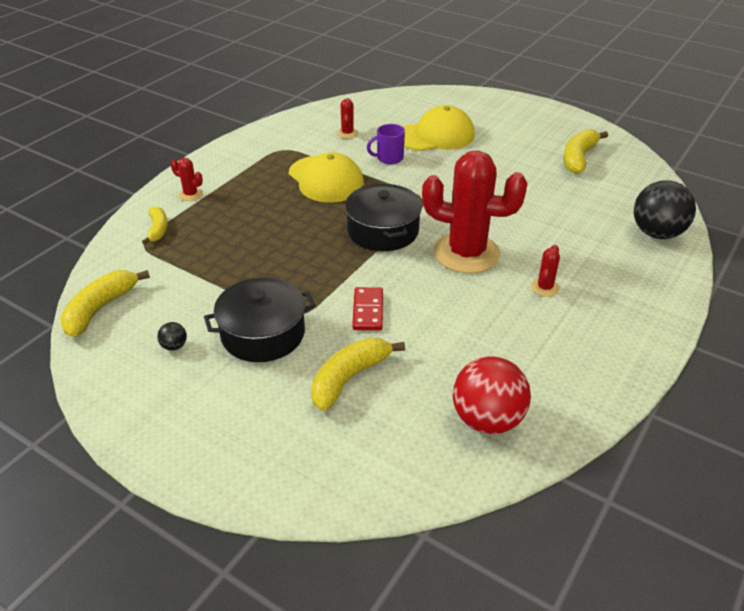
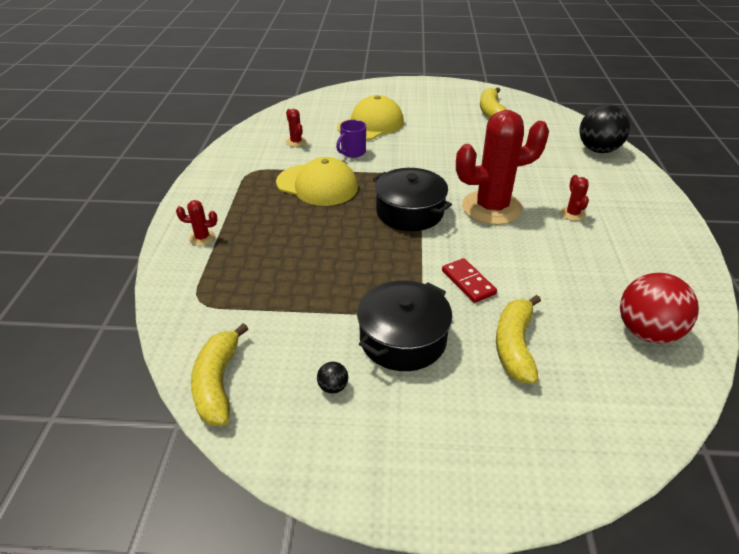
camera: 30 degrees left, 0 degrees up
(158, 229) = (201, 282): yellow banana -> none

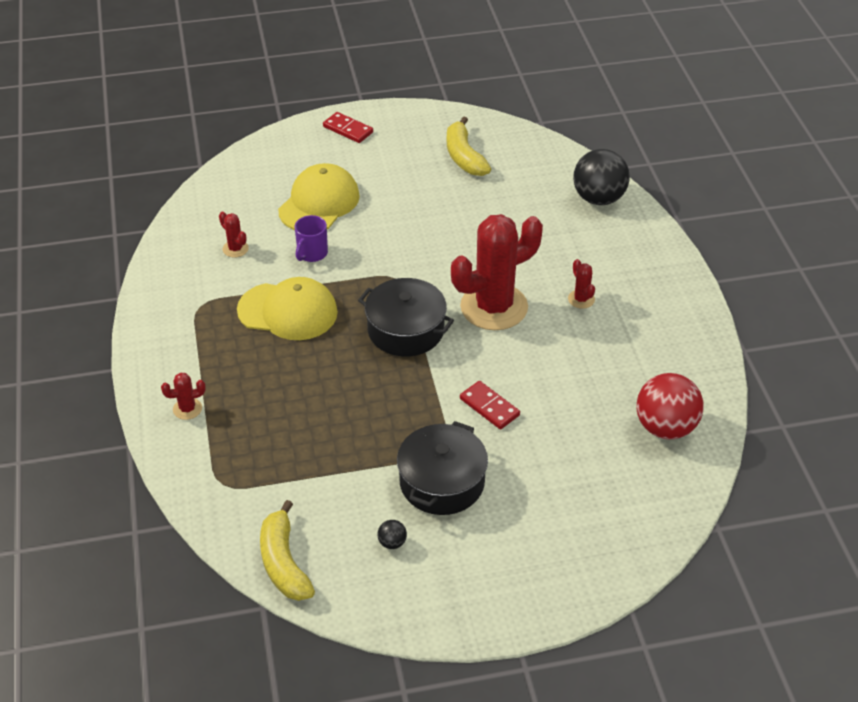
camera: 15 degrees left, 5 degrees up
(409, 89) = (348, 129): none -> red domino
(514, 346) = (547, 467): yellow banana -> none

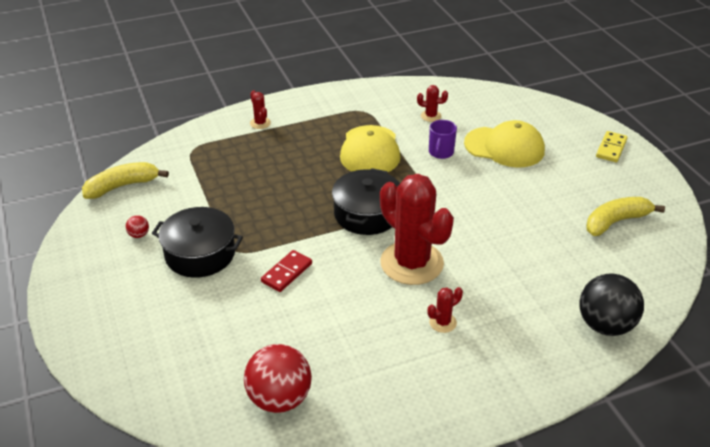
camera: 80 degrees right, 5 degrees down
(235, 249) = (431, 116): red cactus -> red cactus turned 60 degrees clockwise
(312, 253) = (440, 152): purple mug -> purple mug turned 90 degrees counterclockwise
(348, 129) = (611, 148): red domino -> yellow domino
(392, 543) = (139, 235): black ball -> red ball

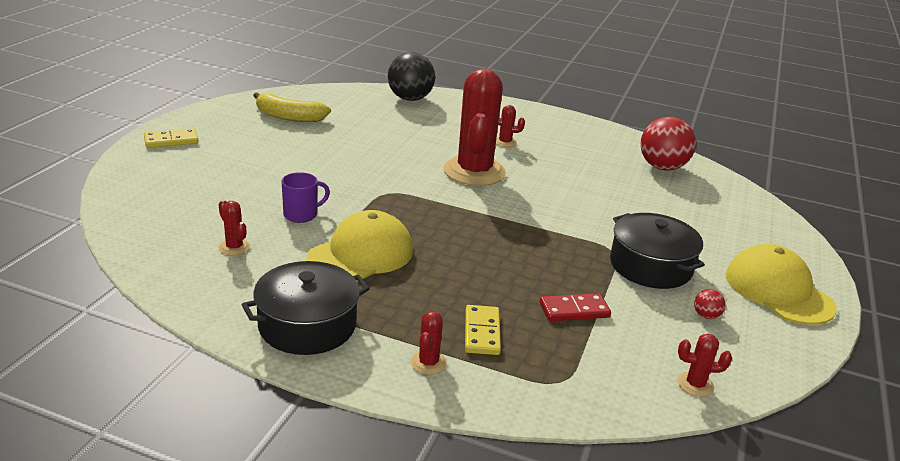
camera: 140 degrees left, 10 degrees down
(122, 186) = (695, 384): yellow banana -> red cactus
(254, 149) = (482, 332): none -> yellow domino
(286, 273) = (583, 215): red domino -> red domino (574, 310)
(367, 214) = (456, 213): black pot -> black pot (307, 325)
(504, 147) = (241, 187): yellow cap -> yellow cap (778, 291)

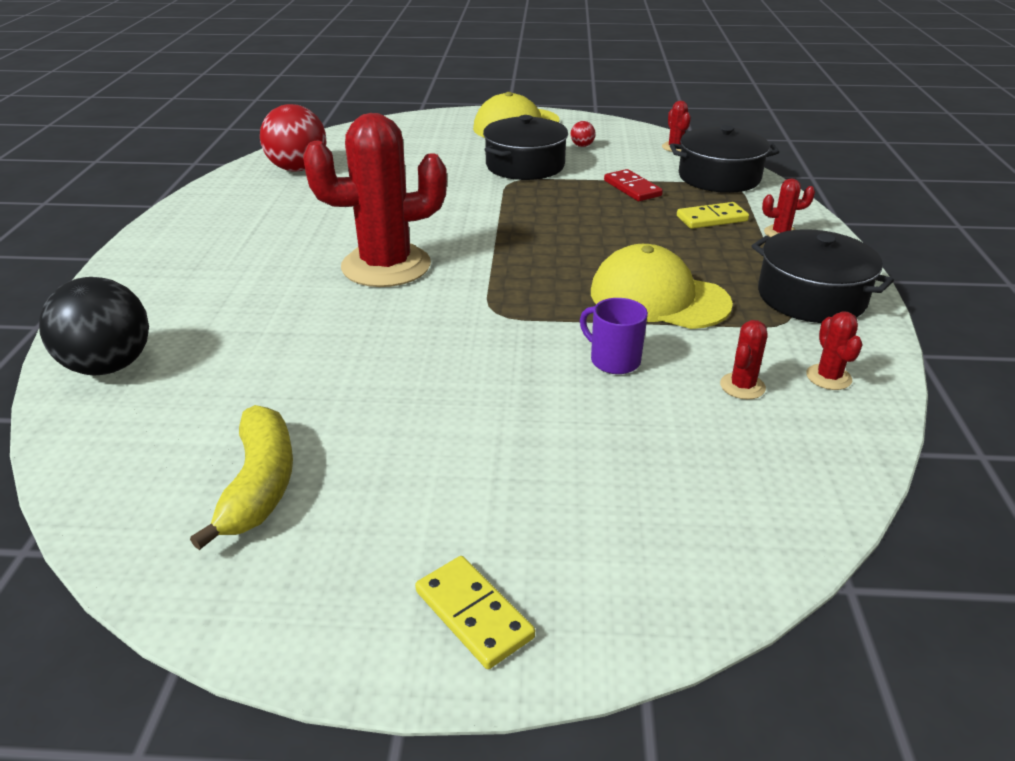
camera: 105 degrees left, 5 degrees up
(505, 142) = (274, 258): red cactus -> red cactus (828, 377)
(588, 381) = (719, 177): none -> black pot

